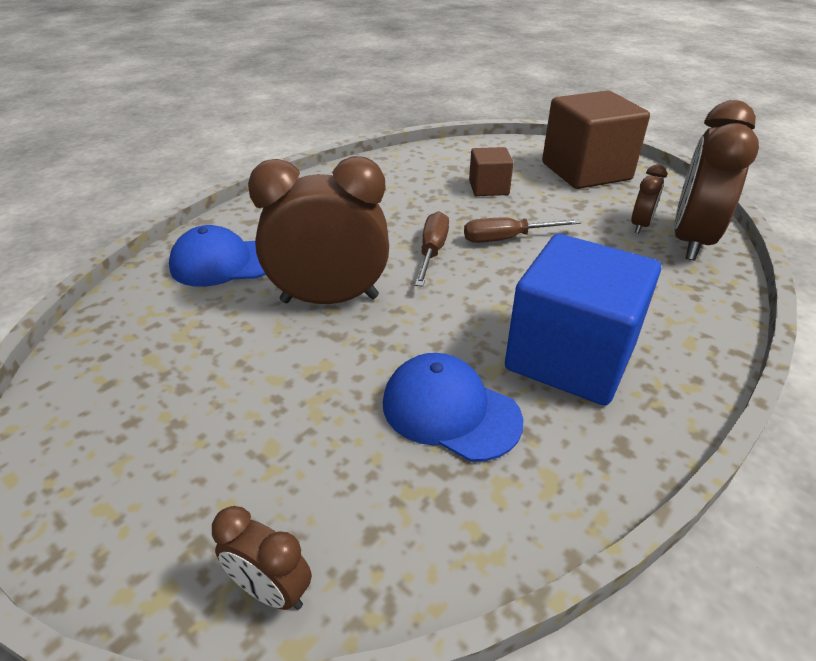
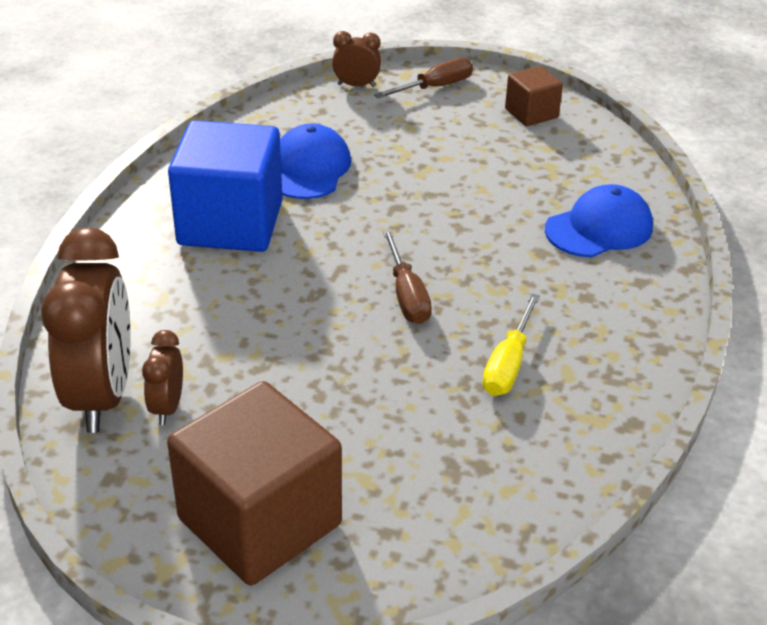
camera: 155 degrees right, 0 degrees up
(329, 299) = (464, 220): brown clock -> none
(395, 200) = (508, 364): none -> yellow screwdriver
(450, 411) = (309, 168): blue cap -> blue cap turned 90 degrees counterclockwise
(488, 188) = (398, 427): brown cube -> brown cube (531, 113)
(507, 239) = (332, 336): brown screwdriver -> brown screwdriver (435, 87)

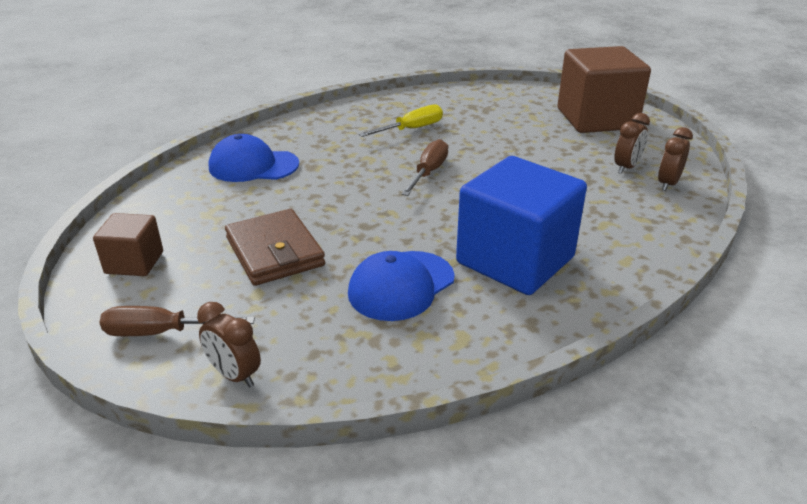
camera: 145 degrees left, 5 degrees down
(102, 395) = (668, 184): brown clock -> brown clock, size x0.47
(441, 157) = (274, 252): none -> brown wallet

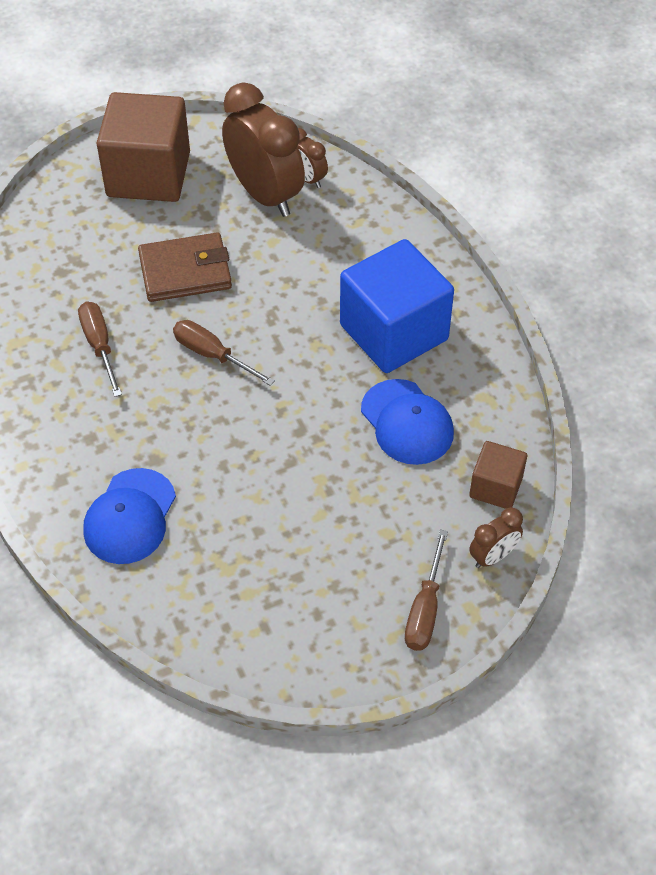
camera: 75 degrees left, 20 degrees up
(134, 262) = (304, 636): brown cube -> brown cube (496, 487)
(274, 252) = (323, 512): brown wallet -> brown wallet (185, 271)
(411, 129) = (99, 346): yellow screwdriver -> brown screwdriver
(626, 167) = (265, 195): brown clock -> brown clock, size x2.11

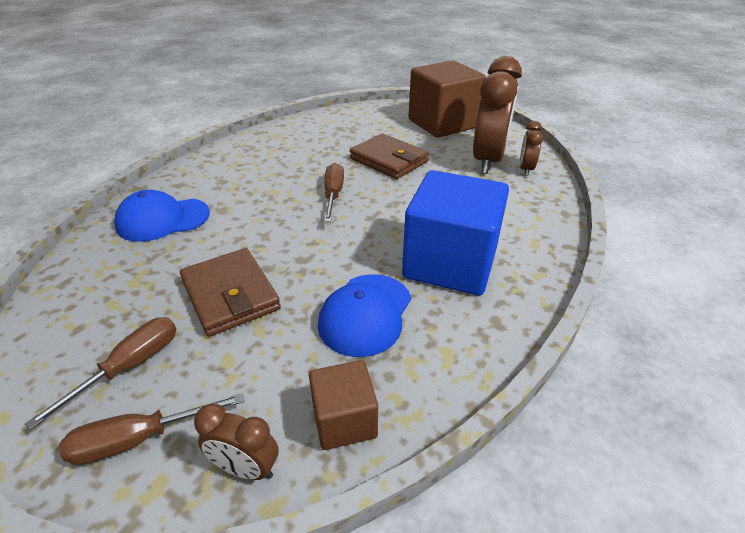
camera: 55 degrees right, 15 degrees down
(99, 346) = (298, 157): brown screwdriver -> brown screwdriver (129, 366)
(308, 503) = (230, 295): none -> brown wallet

